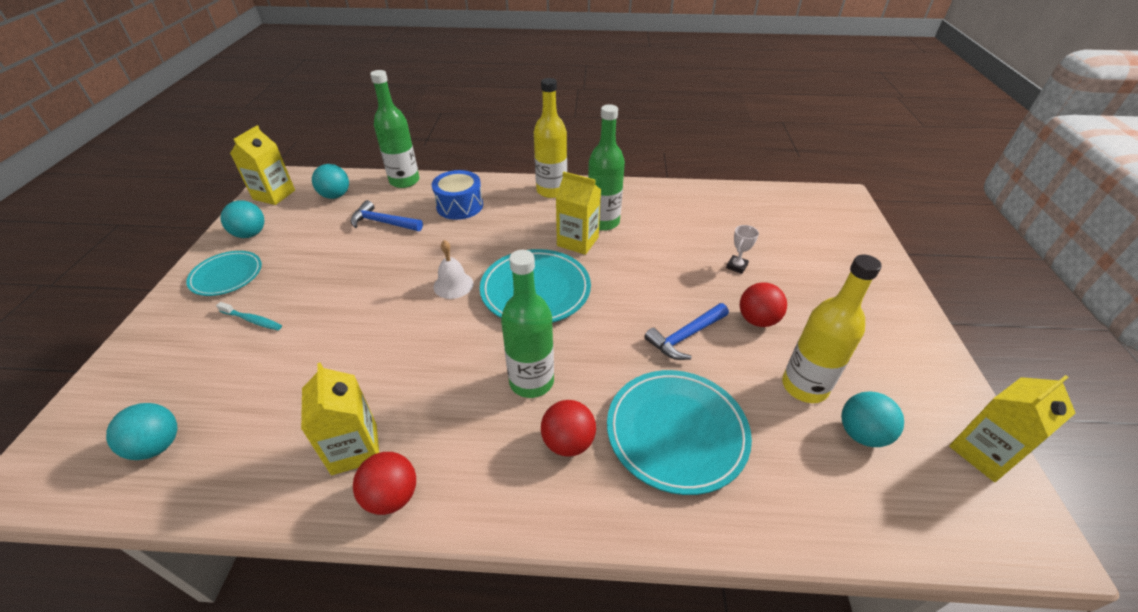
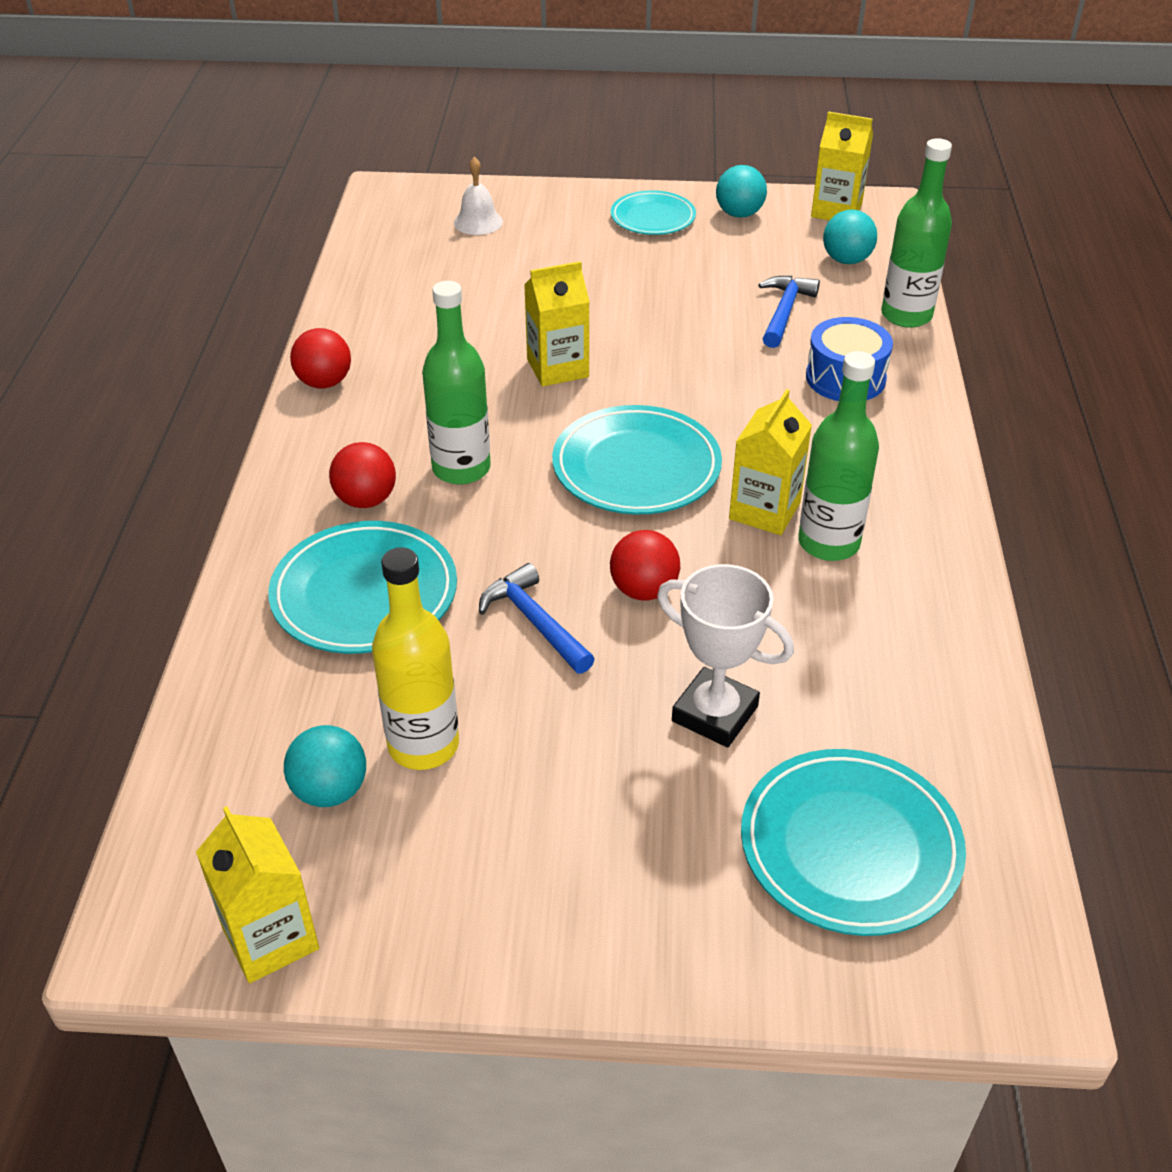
camera: 90 degrees right, 0 degrees up
(158, 445) = (407, 242): turquoise ball -> none
(252, 320) = (574, 252): turquoise toothbrush -> none
(354, 448) = (384, 351): yellow carton -> yellow carton (557, 368)
(453, 285) = (644, 390): white bell -> white bell (478, 222)
(551, 191) = (919, 478): yellow bottle -> none
(736, 266) = (714, 714): white trophy -> white trophy, size x2.00
(757, 320) = (570, 716): red ball -> red ball (644, 590)
(800, 231) = (850, 846): none -> turquoise plate

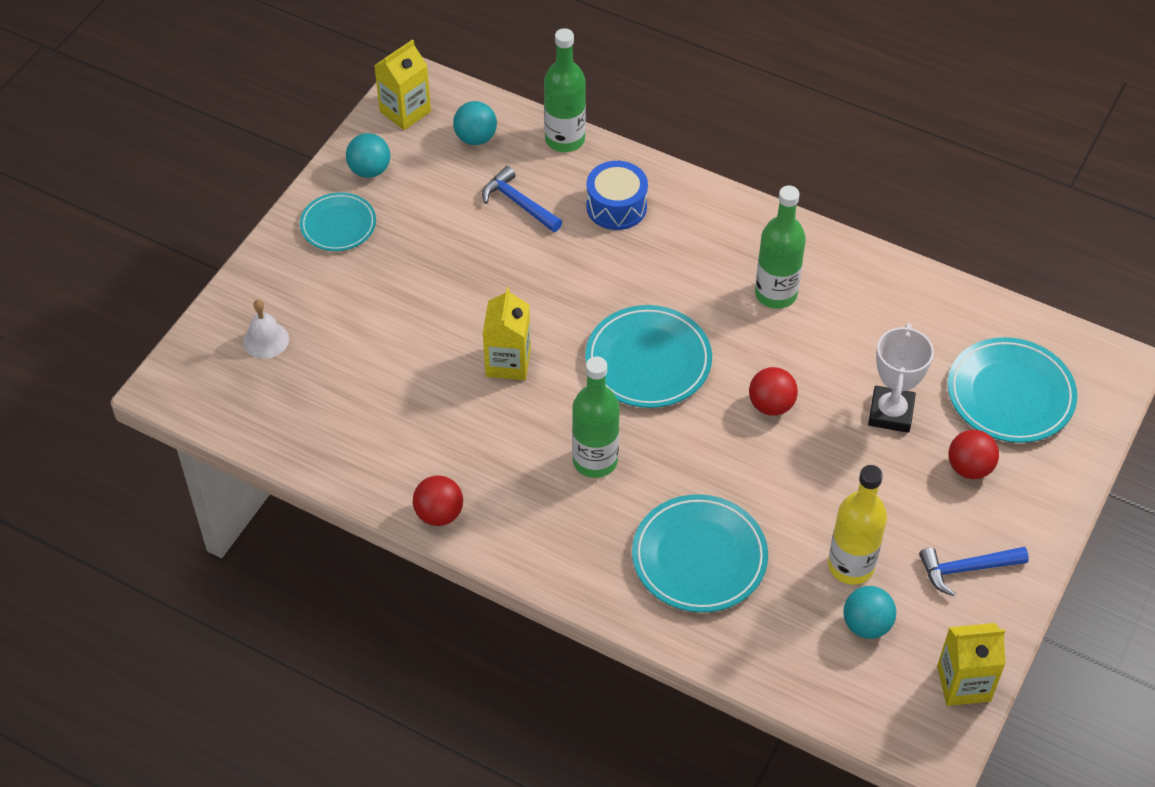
camera: 65 degrees left, 10 degrees up
(366, 500) = (600, 528): red ball -> red ball (969, 468)
(535, 622) = (772, 473): blue hammer -> blue hammer (967, 569)
(714, 714) = (891, 413): white trophy -> white trophy turned 45 degrees counterclockwise
(764, 511) = (729, 312): yellow carton -> none

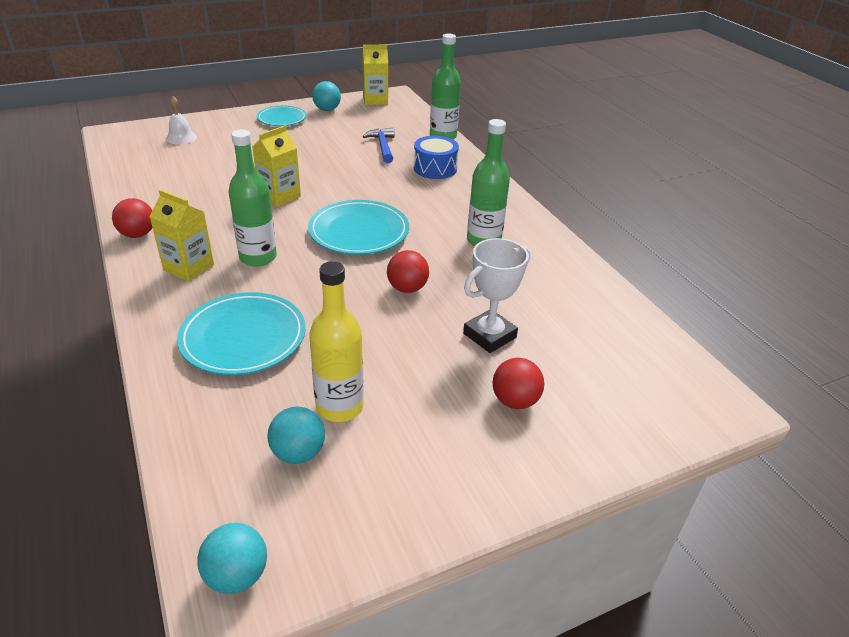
camera: 35 degrees right, 15 degrees down
(475, 138) = (396, 119): turquoise ball -> turquoise ball (237, 575)
(963, 683) = (320, 555): yellow carton -> yellow carton (189, 267)
(967, 569) = (431, 467): blue hammer -> none
(1010, 394) = (603, 374): turquoise plate -> none

